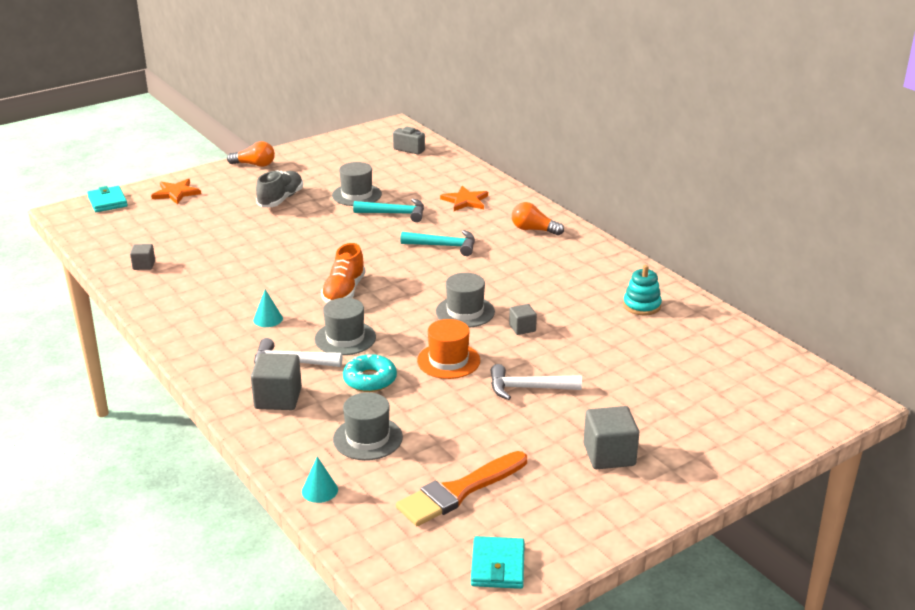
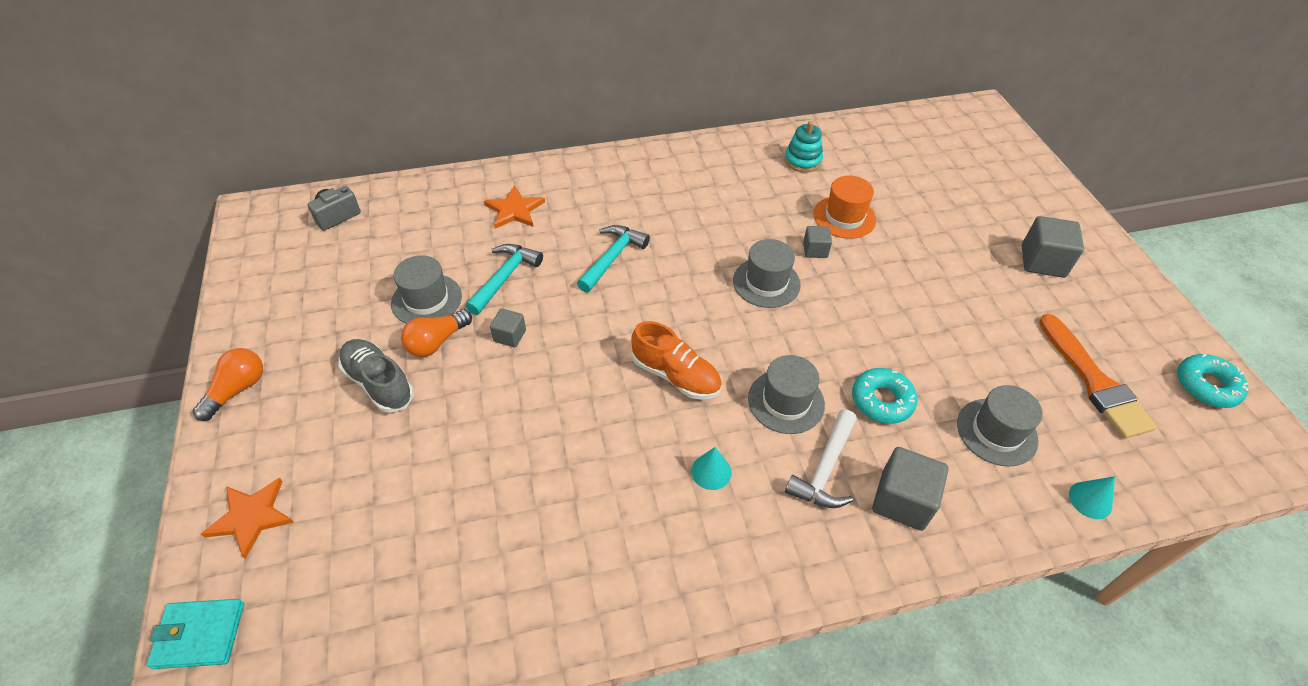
camera: 70 degrees left, 20 degrees up
(144, 265) = (477, 608): grey cube -> grey cube (510, 336)
(448, 361) = (860, 324): orange hat -> orange hat (844, 217)
(497, 566) = (1206, 386): turquoise wallet -> turquoise donut
(527, 388) = (926, 280): white hammer -> none
(533, 230) = (617, 180): orange light bulb -> orange light bulb (437, 342)

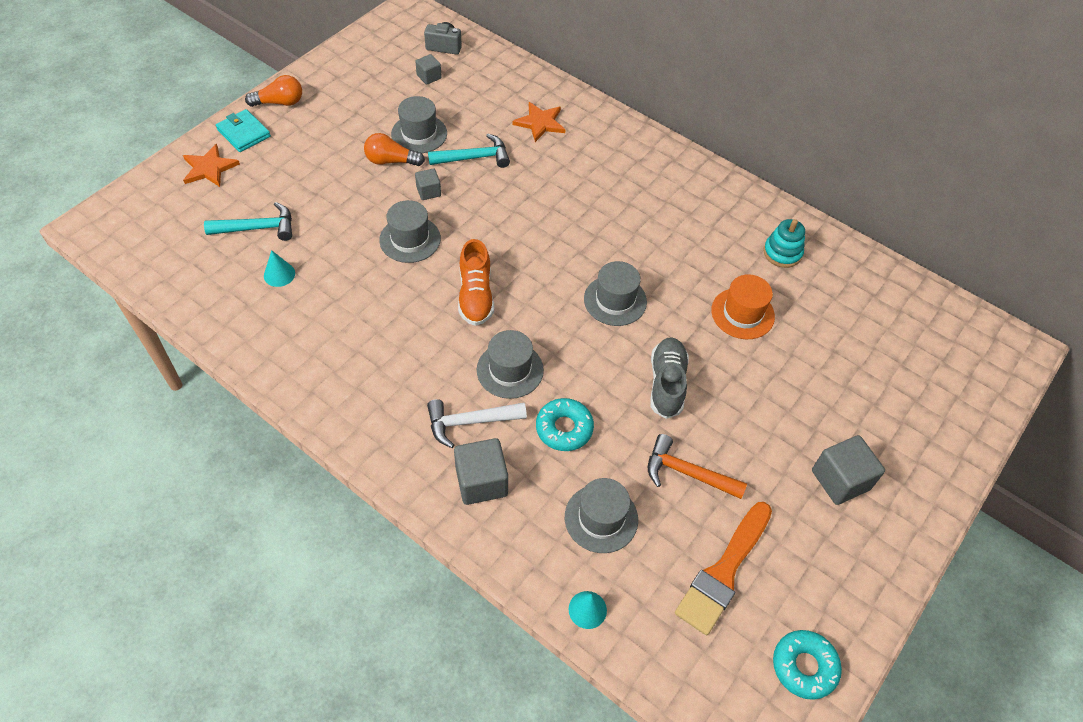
camera: 50 degrees right, 5 degrees up
(199, 635) = (133, 198): turquoise wallet -> turquoise wallet (244, 133)
(379, 383) = (337, 157): grey shoe -> grey shoe (666, 384)
(556, 386) = (410, 239): none -> grey hat
(612, 257) = (549, 200): turquoise hammer -> turquoise hammer (258, 228)
(711, 471) = (413, 358): turquoise cone -> turquoise cone (279, 274)
(815, 250) = (682, 313): grey cube -> grey cube (429, 77)
(982, 346) = (686, 473): none -> orange hammer

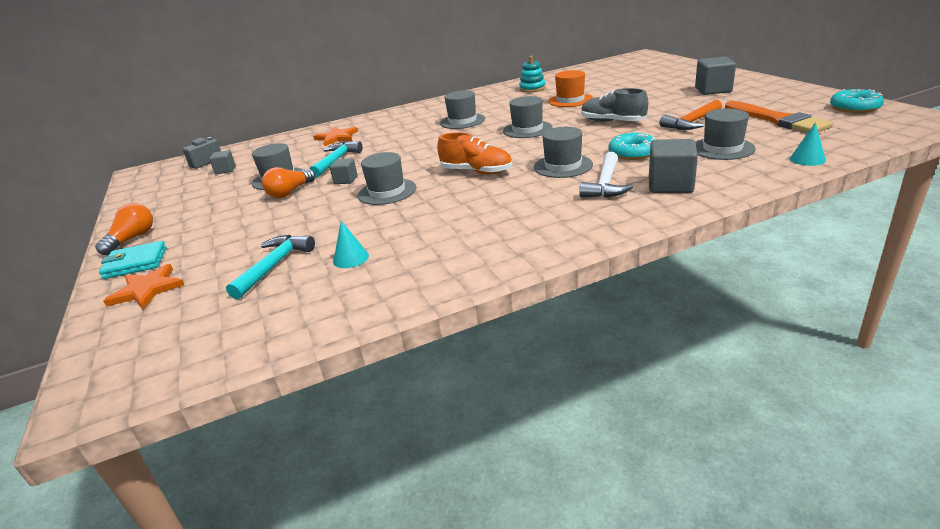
camera: 55 degrees left, 25 degrees down
(626, 222) = (462, 121): none -> grey hat

